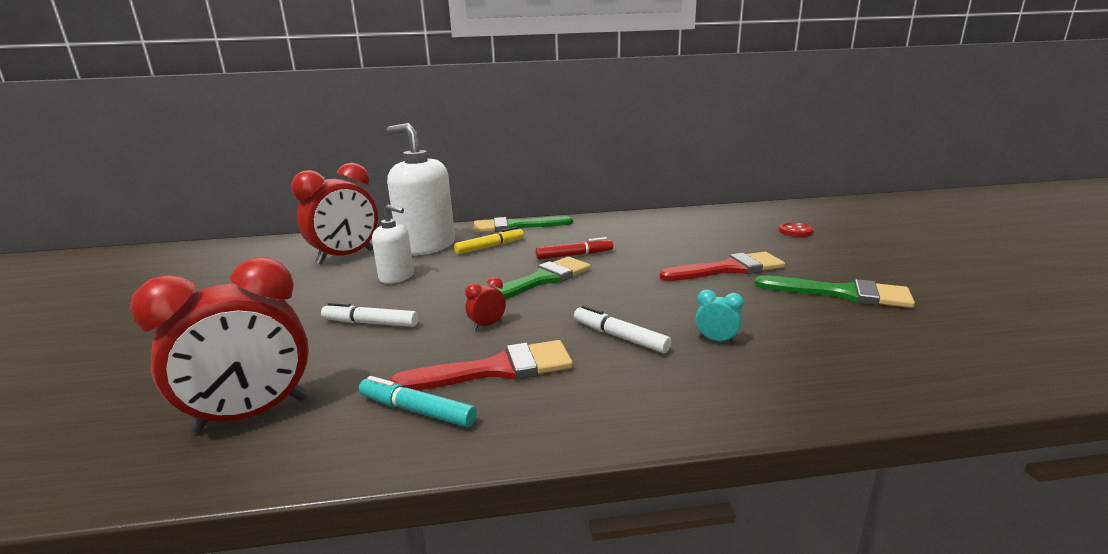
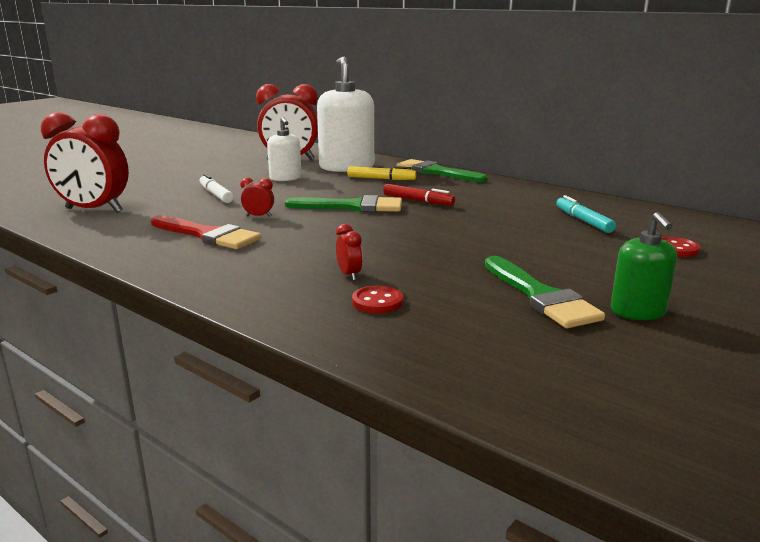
camera: 45 degrees right, 0 degrees up
(416, 411) = (139, 235): turquoise marker -> turquoise marker (583, 221)
(619, 337) = (303, 249): white marker -> none
(716, 340) = (349, 275): turquoise clock -> red clock
(728, 269) = (503, 248): red brush -> none
(795, 351) = (377, 302): none -> red button
(895, 279) = (638, 312): none -> green soap dispenser

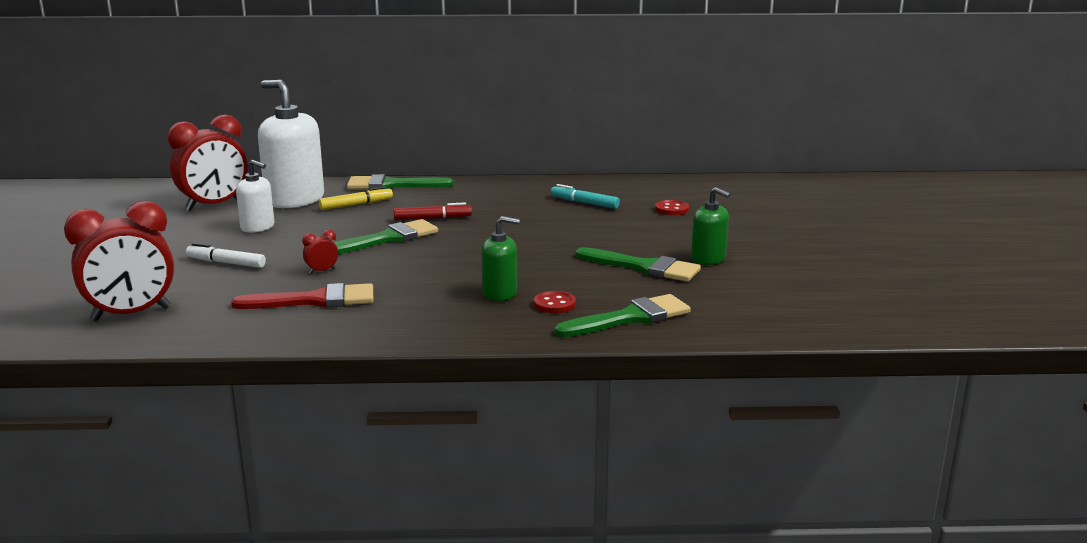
camera: 40 degrees left, 0 degrees up
(349, 275) = (500, 293): red clock -> green soap dispenser
(426, 344) = (630, 318): none -> green brush

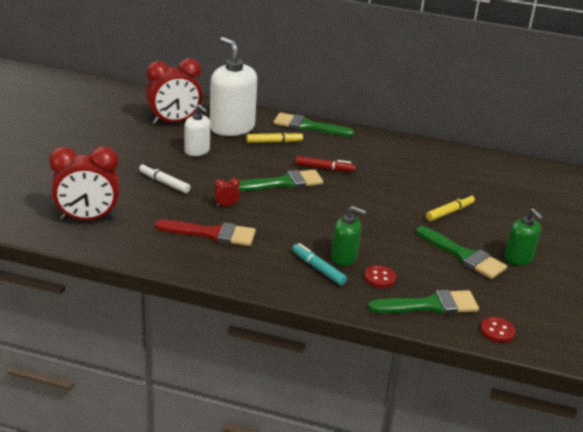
camera: 15 degrees right, 10 degrees up
(584, 203) = (446, 176): turquoise marker -> turquoise marker (318, 268)
(606, 233) = (449, 212): none -> yellow marker
(671, 209) = (513, 197): red button -> red button (497, 331)

